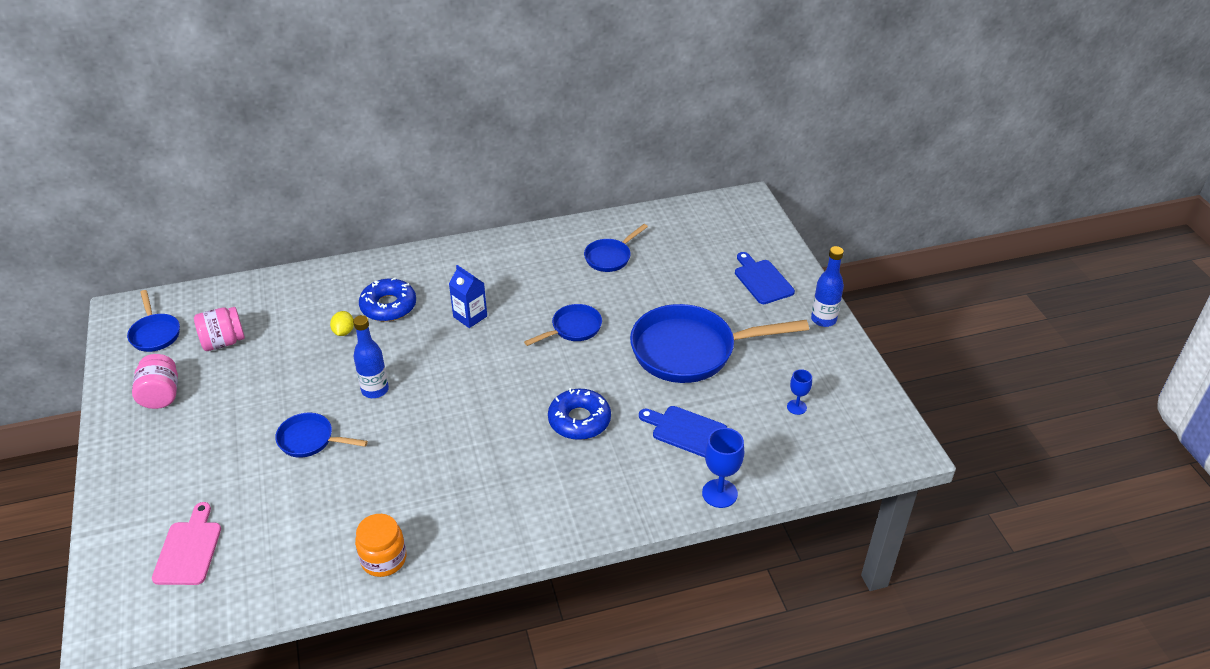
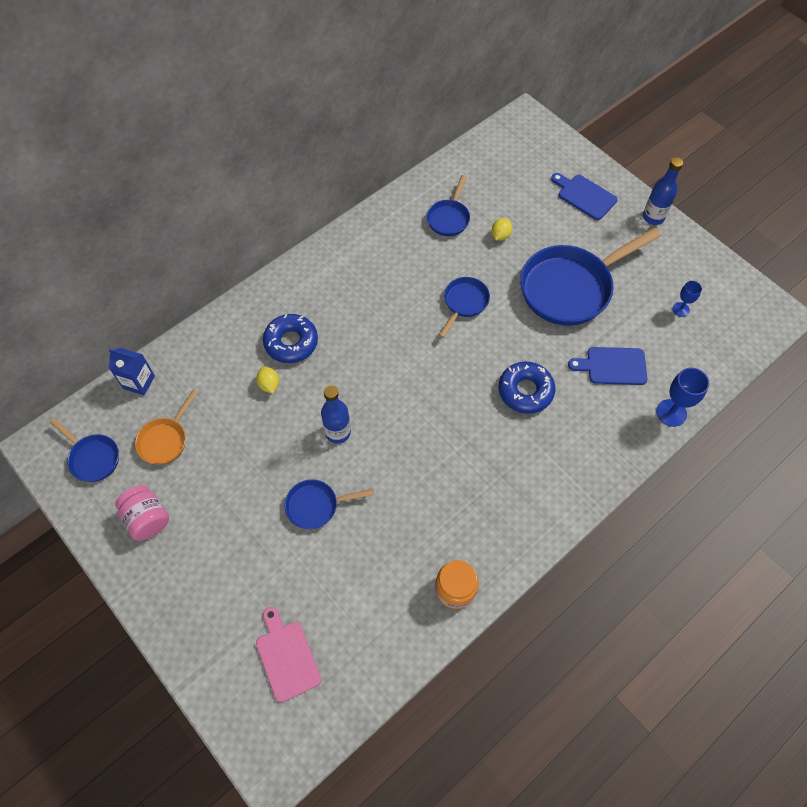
camera: 25 degrees left, 20 degrees up
(223, 342) = (165, 440): pink jar -> orange pan
(470, 316) = (370, 325): blue carton -> blue carton (139, 382)
(650, 286) = (500, 235): none -> yellow lemon

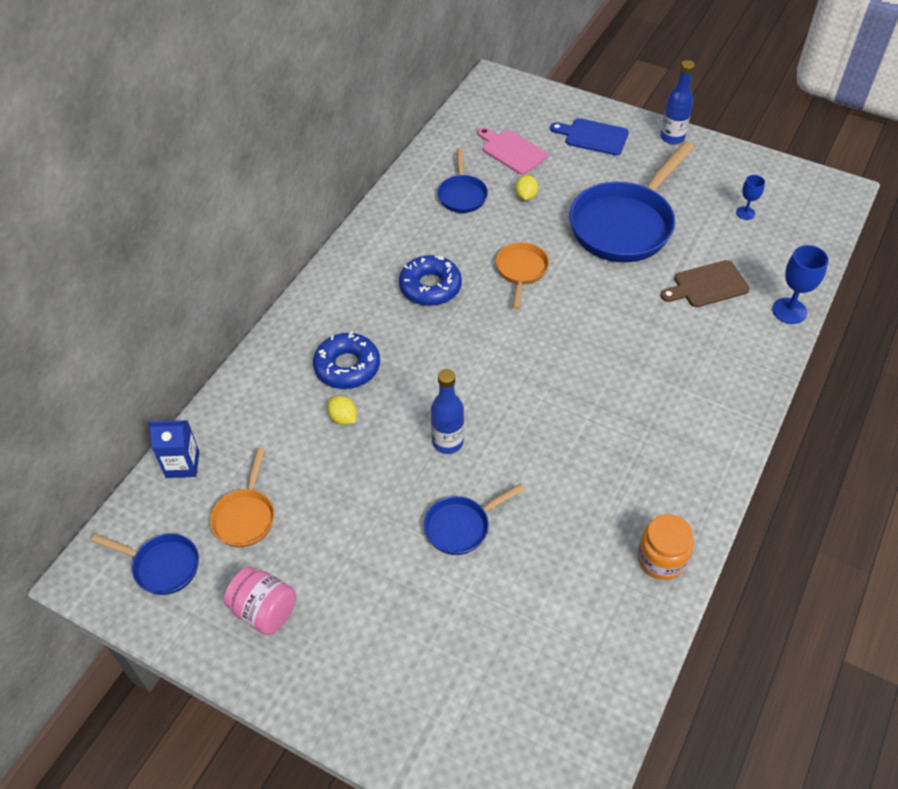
camera: 20 degrees left, 10 degrees down
(286, 657) = (508, 702): pink cutting board -> pink cutting board (512, 151)
(464, 303) = (521, 271): blue pan -> orange pan
(525, 391) = (631, 336): blue donut -> blue donut (430, 287)
(612, 366) = (707, 285): blue cutting board -> brown cutting board

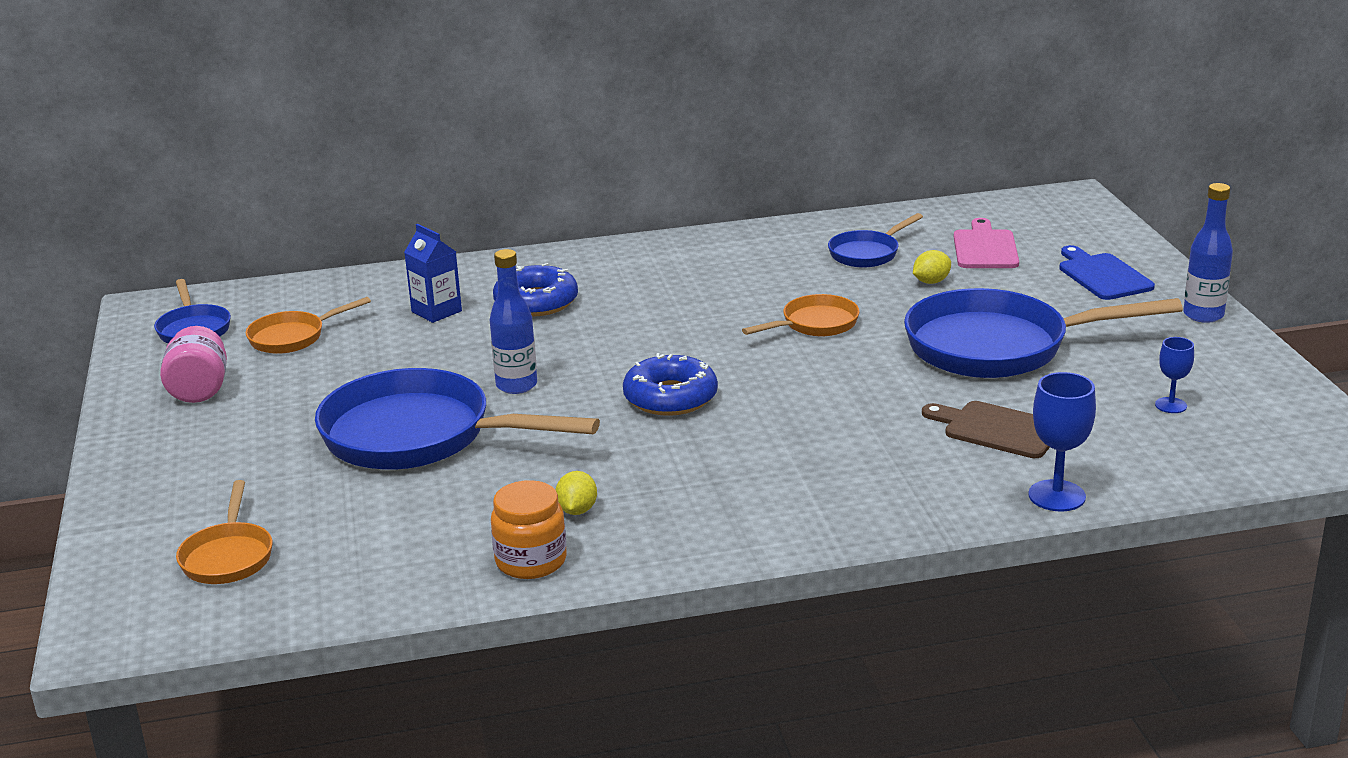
camera: 50 degrees right, 25 degrees down
(182, 464) = (313, 288): blue carton -> blue carton (436, 311)
(343, 418) = (470, 327): yellow lemon -> yellow lemon (577, 510)
(430, 287) = (708, 293): blue donut -> blue donut (670, 397)
(461, 526) = (419, 436): blue pan -> blue pan, size x2.02
(516, 710) = (228, 556): none -> orange pan

